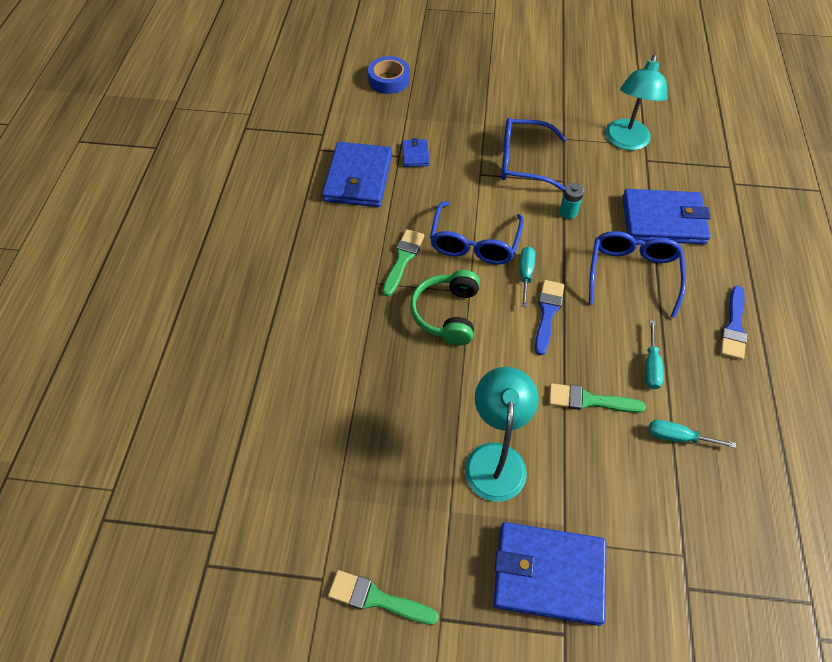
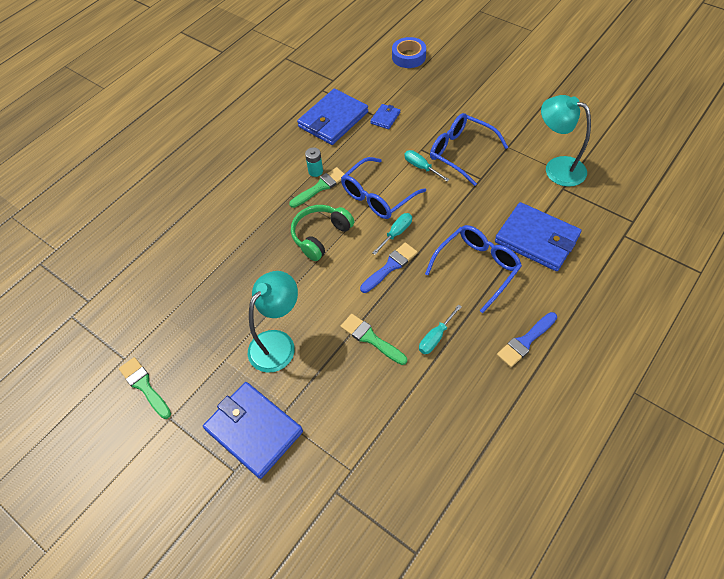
camera: 35 degrees right, 0 degrees up
(568, 212) = (465, 202): turquoise battery -> turquoise battery (315, 171)
(625, 142) = (557, 168): turquoise lamp -> turquoise lamp turned 75 degrees clockwise
(678, 437) = (414, 394): turquoise screwdriver -> turquoise screwdriver (421, 167)

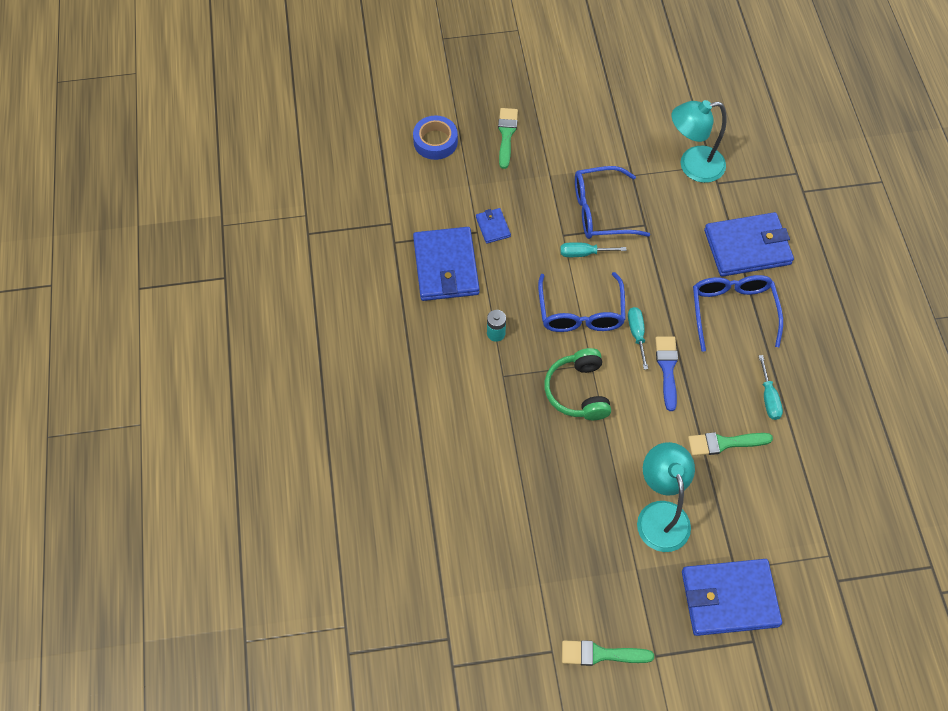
camera: 50 degrees left, 5 degrees up
(320, 187) = (519, 345): green brush -> green brush (506, 134)
(525, 341) = (831, 343): blue brush -> none

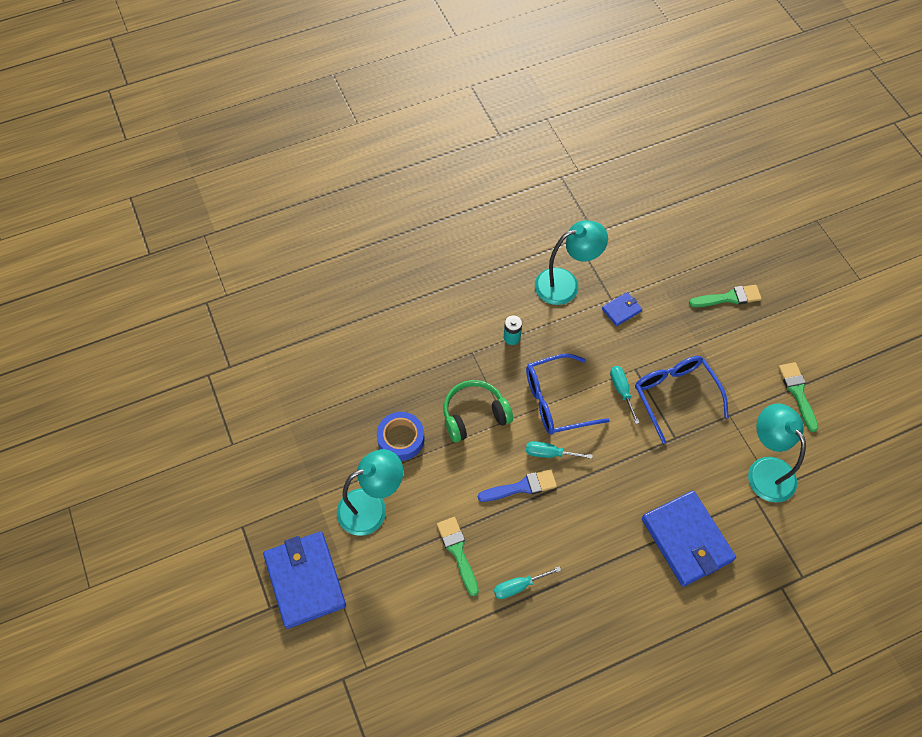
camera: 75 degrees right, 0 degrees up
(435, 141) = (695, 243): blue tape -> blue tape (401, 439)
(446, 266) = (565, 284): blue wallet -> turquoise lamp
(601, 654) = (236, 482): green brush -> green brush (797, 393)
(637, 334) = (549, 453): turquoise screwdriver -> turquoise screwdriver turned 150 degrees counterclockwise
(732, 311) = (605, 537): blue glasses -> none

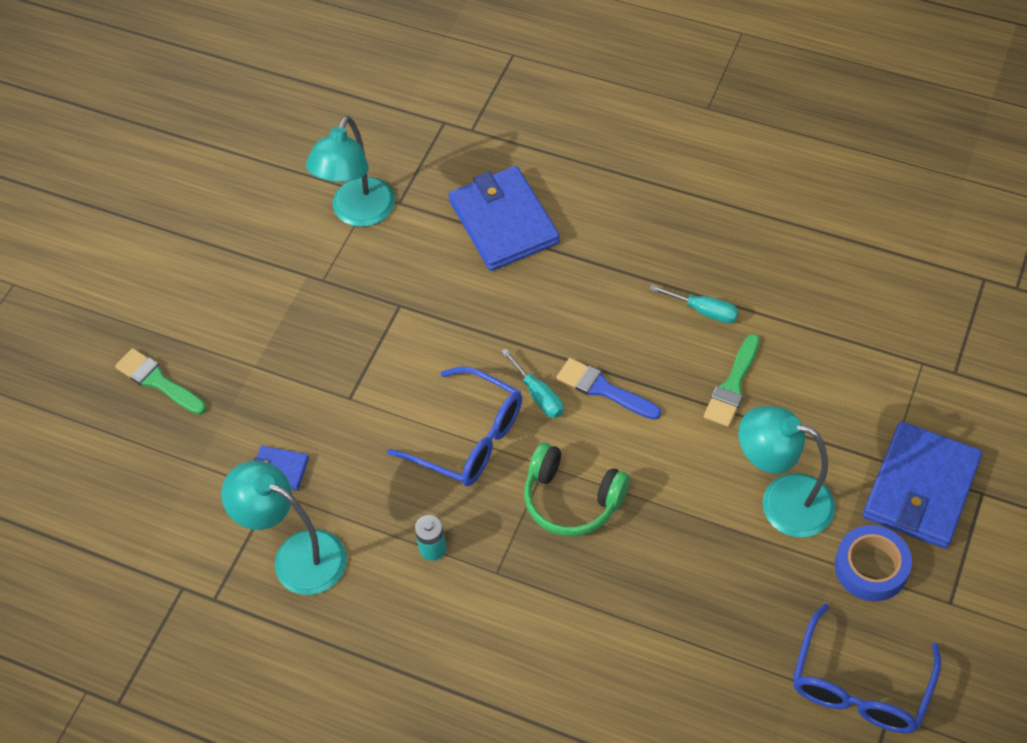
camera: 130 degrees left, 5 degrees down
(401, 439) = (679, 545): blue tape -> blue tape (871, 567)
(621, 391) = (391, 390): turquoise screwdriver -> none
(674, 395) = (346, 341): blue glasses -> blue glasses (860, 687)
(687, 540) = (503, 222): blue wallet -> blue wallet turned 45 degrees counterclockwise
(797, 393) = (234, 244): green brush -> none

